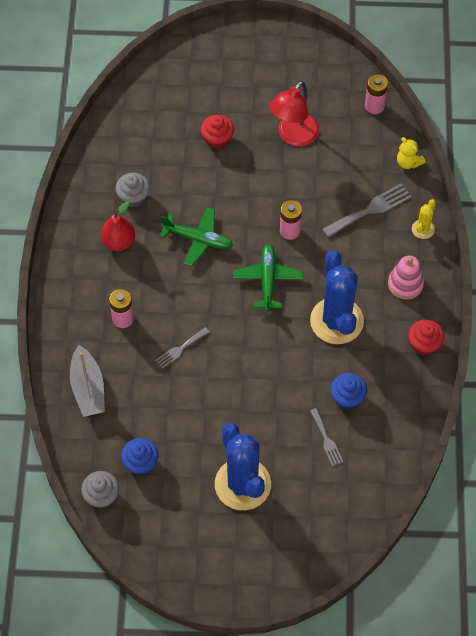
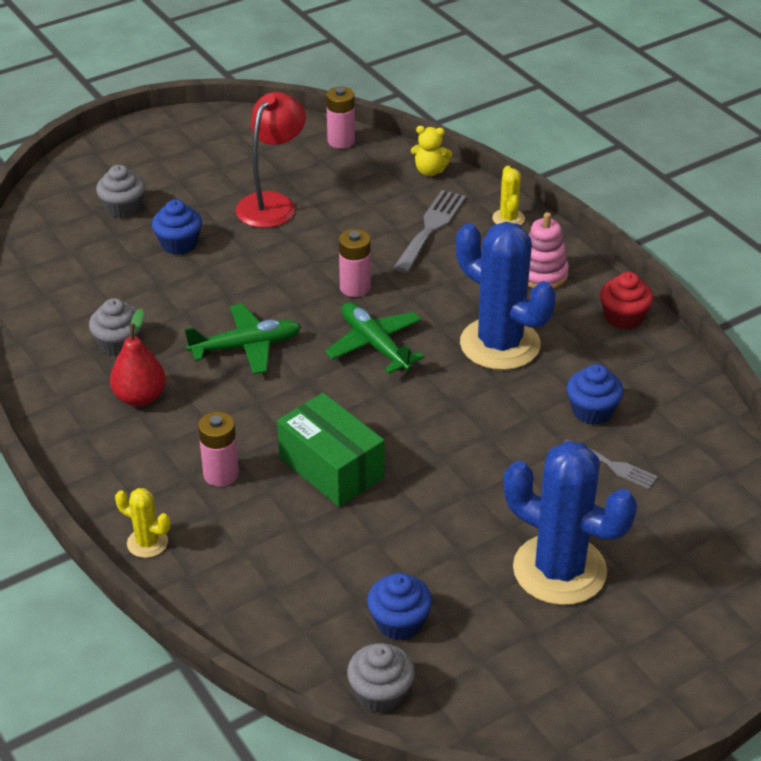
camera: 35 degrees left, 20 degrees down
(58, 339) = (147, 543): none -> yellow cactus
(88, 388) = (242, 576): grey boat -> none
(180, 349) = (331, 467): grey fork -> green box
(206, 92) = (123, 208): none -> grey cupcake
(217, 139) = (179, 244): red cupcake -> blue cupcake
(293, 136) = (272, 203): red lamp -> red lamp turned 150 degrees counterclockwise

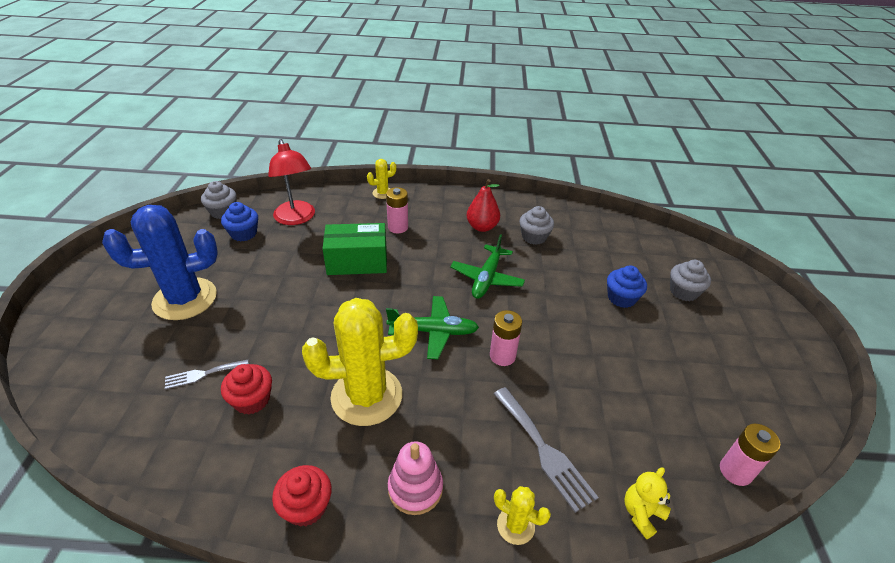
camera: 125 degrees right, 0 degrees up
(272, 203) = (647, 368): red lamp -> red lamp (296, 218)
(500, 344) = (366, 396): blue cactus -> yellow cactus
(592, 411) = (252, 400): blue cupcake -> red cupcake

